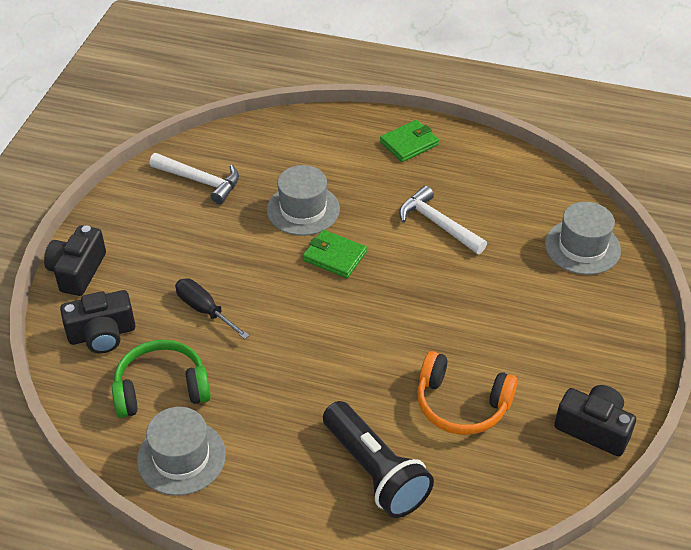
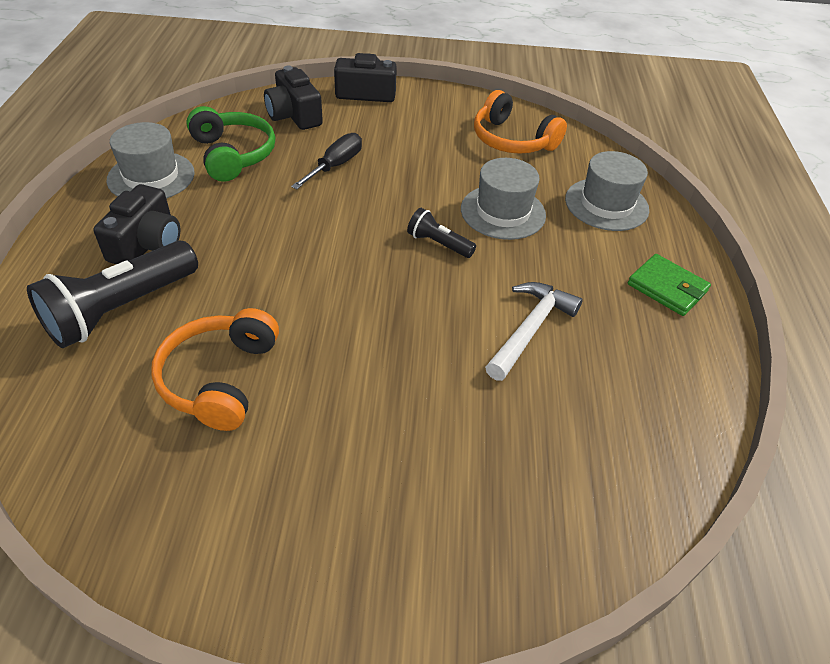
camera: 75 degrees right, 0 degrees up
(200, 181) = (512, 140): white hammer -> orange headphones
(334, 256) = (438, 244): green wallet -> black flashlight
(582, 247) = (554, 509): grey hat -> grey hat (606, 204)
(594, 428) = (177, 541): black camera -> black camera (147, 244)

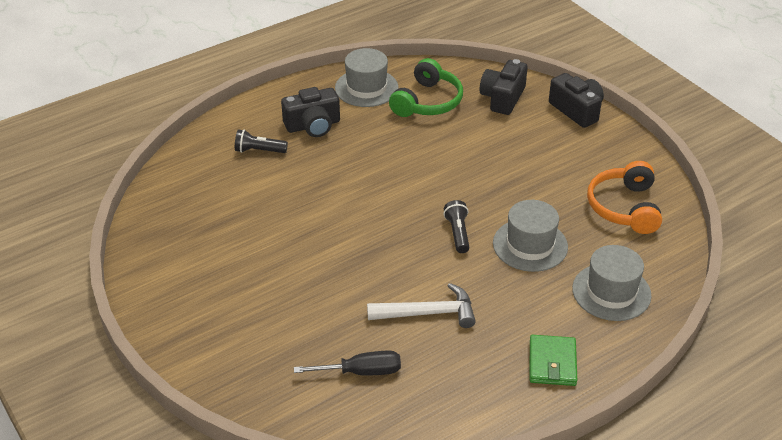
camera: 55 degrees right, 5 degrees down
(121, 309) = (259, 151): black flashlight -> black flashlight, size x0.50
(219, 378) = (253, 214): orange headphones -> none
(335, 166) = (475, 147): black screwdriver -> black screwdriver (361, 372)

